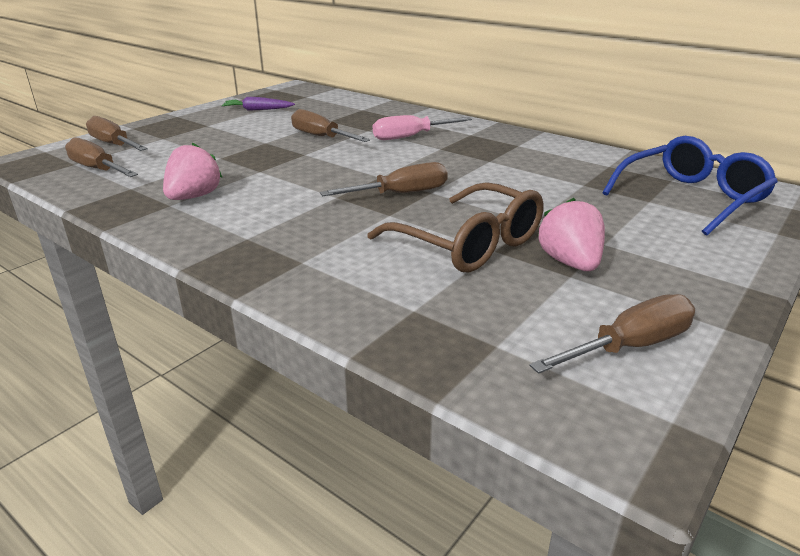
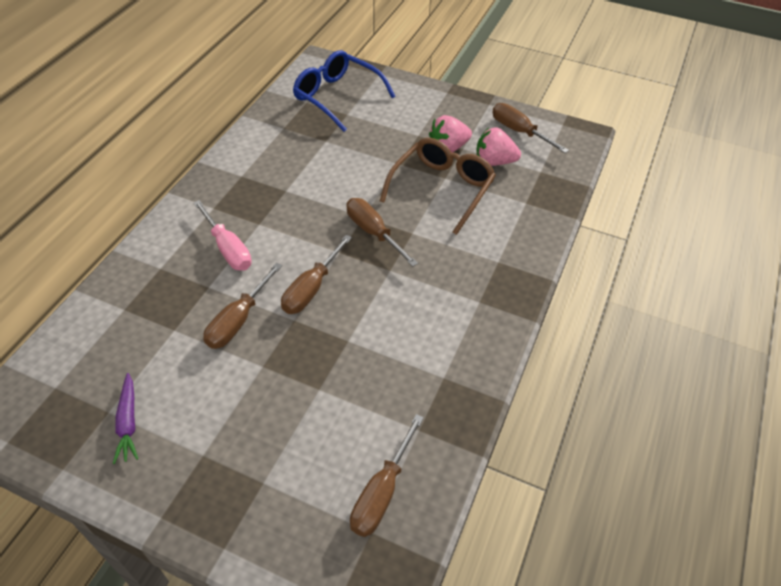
camera: 105 degrees left, 20 degrees up
(114, 145) = (299, 526): brown screwdriver -> brown screwdriver (311, 288)
(194, 197) = (422, 366): pink strawberry -> pink strawberry (494, 162)

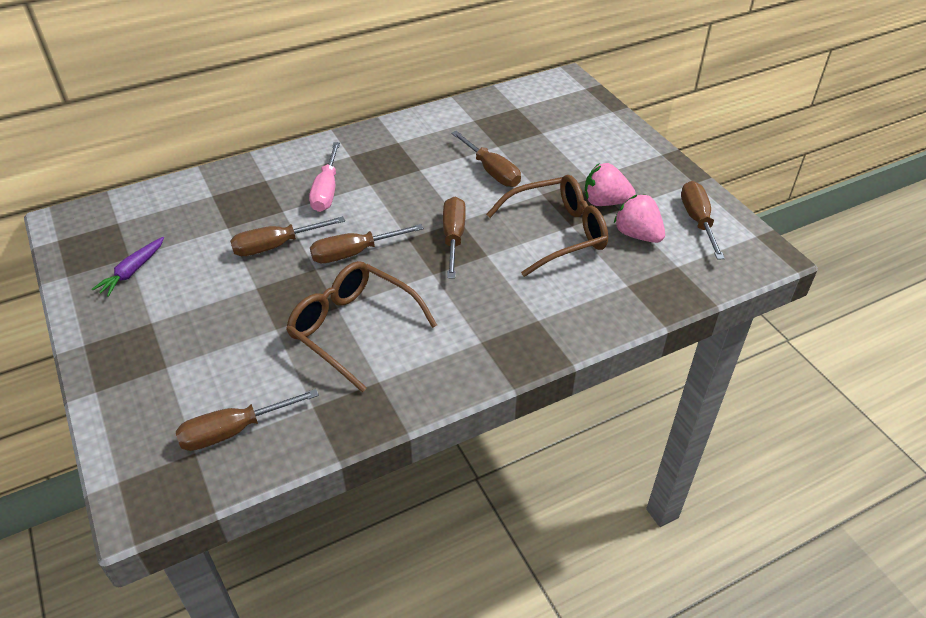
camera: 40 degrees right, 5 degrees down
(337, 97) = (549, 115): blue glasses -> none
(343, 164) = (491, 171): none -> brown screwdriver
(380, 350) = (353, 329): none -> brown glasses

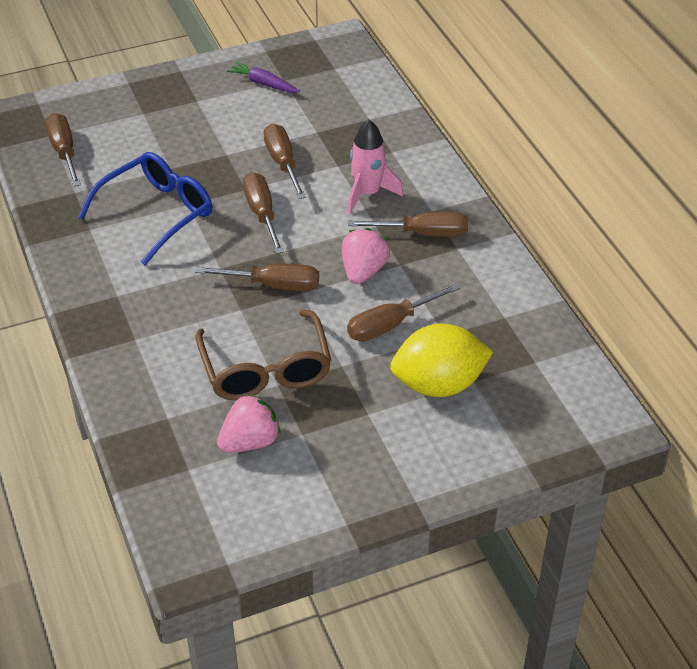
camera: 95 degrees right, 0 degrees up
(327, 190) = (367, 194): pink screwdriver -> pink rocket
(353, 329) = (157, 213): brown glasses -> blue glasses
(550, 147) = (439, 384): none -> yellow lemon
(605, 202) = (317, 422): pink strawberry -> pink strawberry (363, 271)
(698, 221) = (266, 508): brown screwdriver -> brown screwdriver (422, 233)

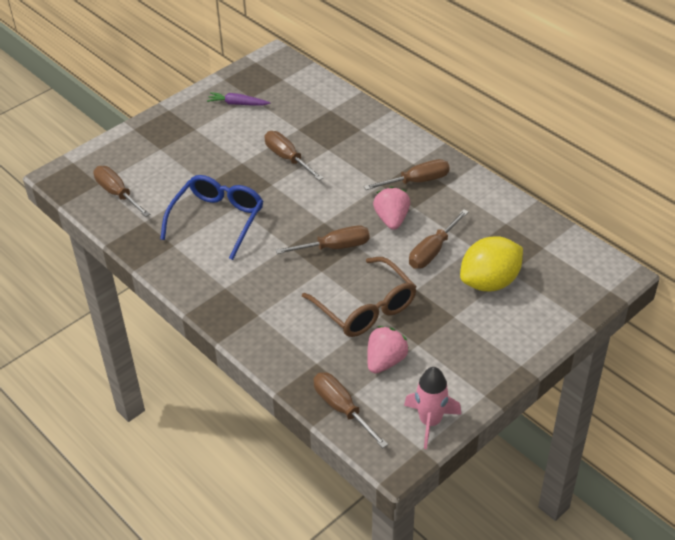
camera: 20 degrees left, 0 degrees up
(262, 214) = (295, 199): brown screwdriver -> brown screwdriver (342, 409)
(367, 194) = (361, 164): pink rocket -> pink rocket (430, 422)

